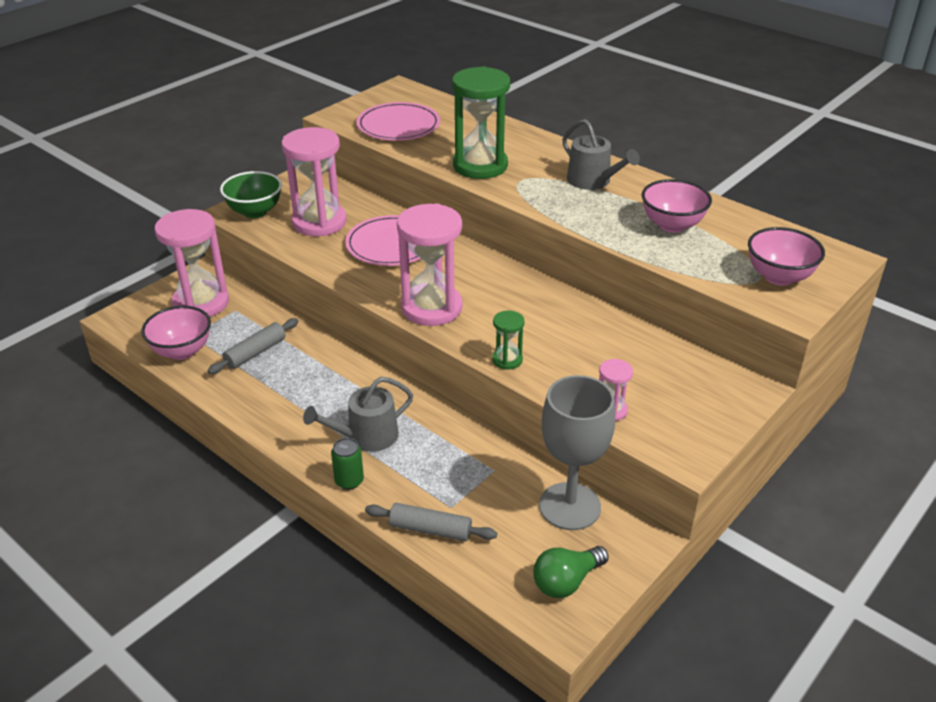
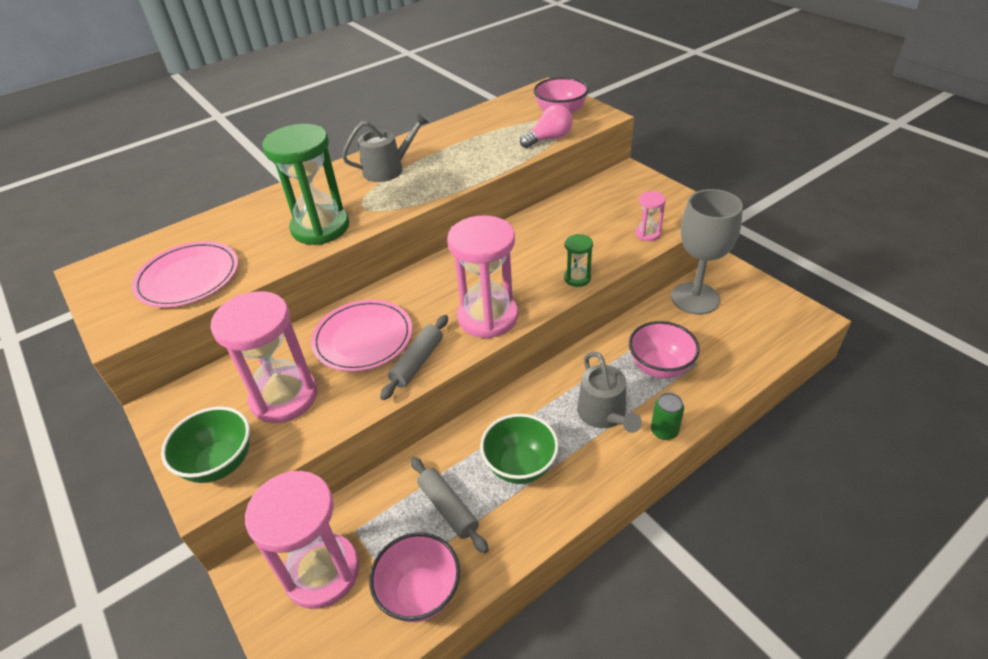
camera: 75 degrees left, 5 degrees up
(300, 387) = (520, 466): none -> green bowl
(430, 529) = (723, 379): grey rolling pin -> grey rolling pin (417, 362)
(566, 581) = (770, 310): green light bulb -> none
(672, 225) = (476, 143): pink bowl -> pink bowl (659, 367)
(707, 274) = (549, 139): none -> pink light bulb

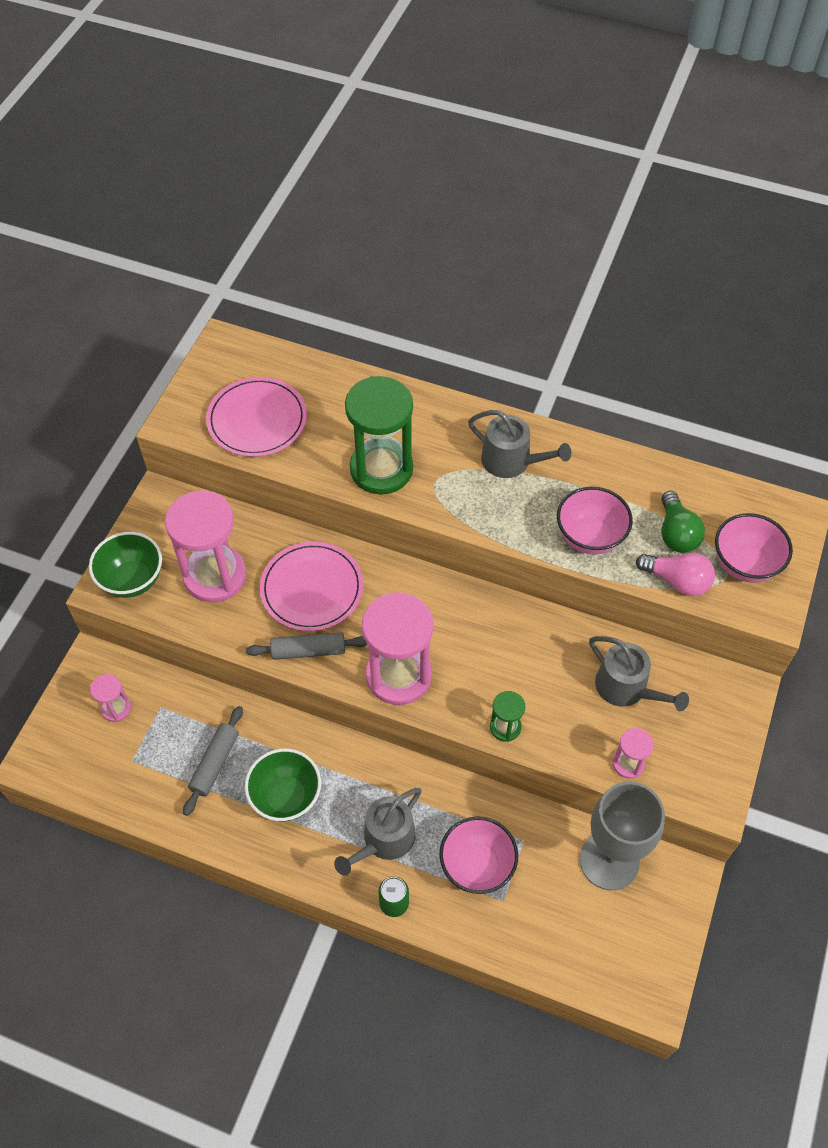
camera: 55 degrees right, 15 degrees up
(322, 572) = (116, 708): pink hourglass -> pink hourglass, size x0.47
(420, 593) = (134, 787): pink bowl -> pink bowl (590, 537)
(514, 128) = (676, 533): none -> green light bulb
(590, 214) = (626, 688): none -> grey watering can

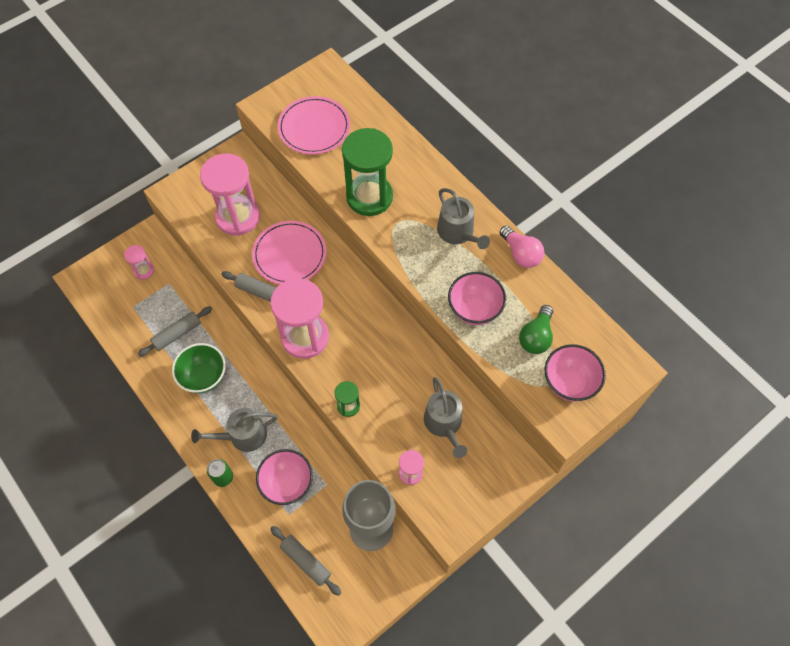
camera: 30 degrees right, 5 degrees up
(132, 580) = (189, 195): green bowl -> none
(561, 943) = (306, 561): none -> grey rolling pin
(677, 581) = (513, 369): pink light bulb -> pink light bulb (521, 254)

